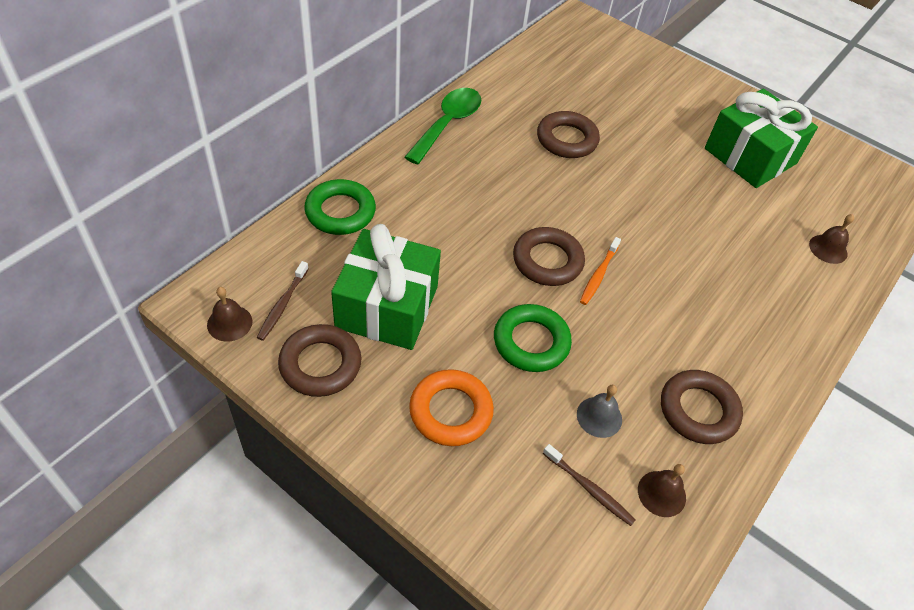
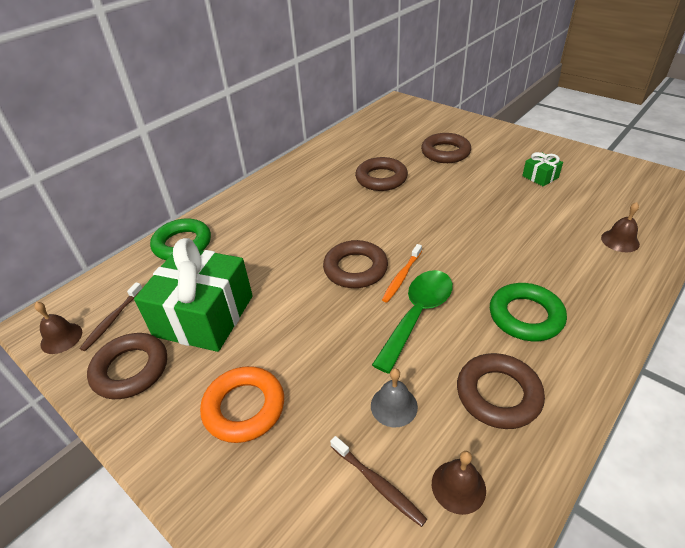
camera: 10 degrees right, 10 degrees down
(447, 124) = (284, 176): green spoon -> green spoon (417, 315)
(531, 342) = (332, 338): green ring -> green ring (525, 316)
(641, 108) = (445, 152): none -> brown ring
(750, 156) = (540, 177): green gift -> green gift, size x0.44

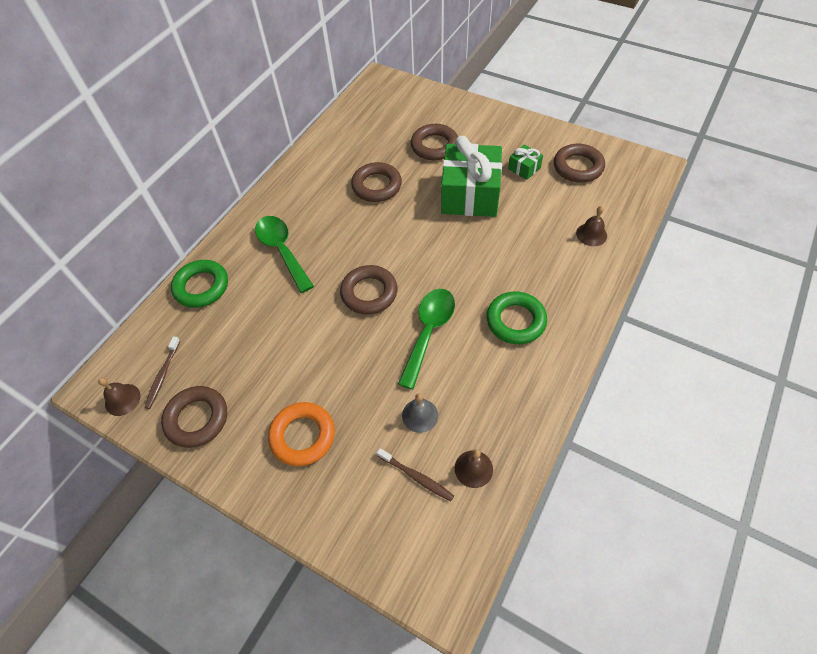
camera: 10 degrees left, 15 degrees up
(204, 316) = (245, 359): green gift -> green gift (470, 195)
(273, 222) = (282, 251): none -> green spoon
(401, 277) = (410, 296): orange toothbrush -> none
(498, 394) = (497, 393): brown ring -> brown ring (578, 167)

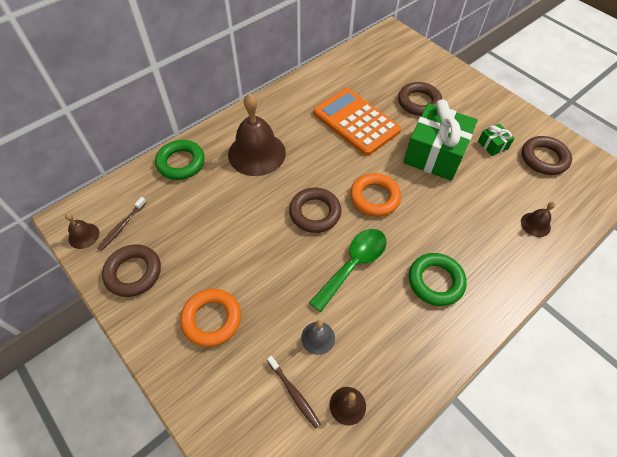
camera: 15 degrees right, 0 degrees up
(282, 251) = (257, 153): green spoon -> brown bell
(377, 186) = (356, 122): brown ring -> orange calculator
(425, 258) = (374, 197): none -> orange ring

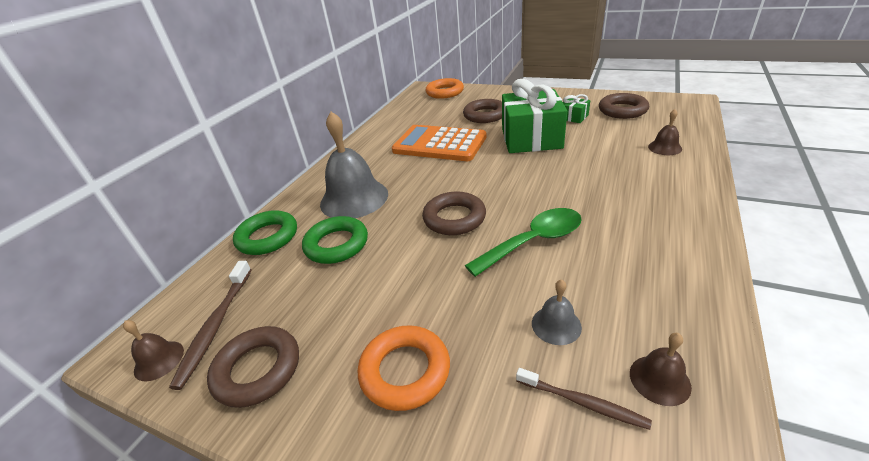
camera: 20 degrees left, 20 degrees down
(122, 226) = (216, 326): brown toothbrush -> brown toothbrush, size x1.51
(257, 153) = (354, 198): brown bell -> grey bell
(353, 265) = (533, 242): green spoon -> green spoon turned 45 degrees clockwise
(374, 197) = (505, 184): orange ring -> orange ring (445, 92)
(435, 281) = (627, 219): green ring -> green ring (336, 244)

